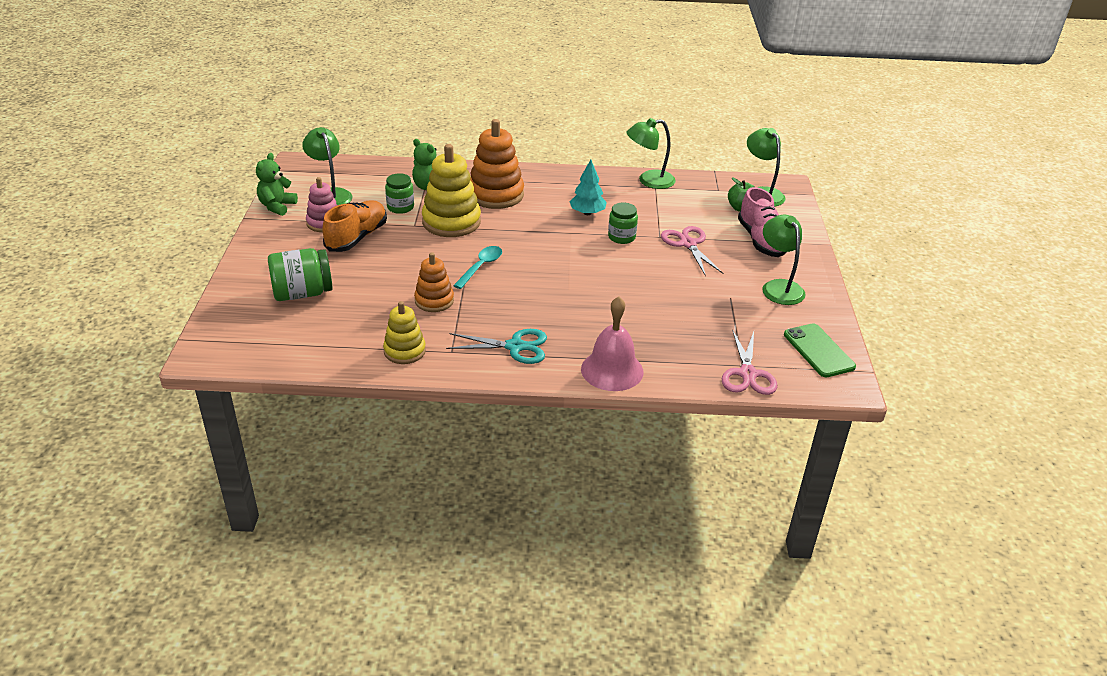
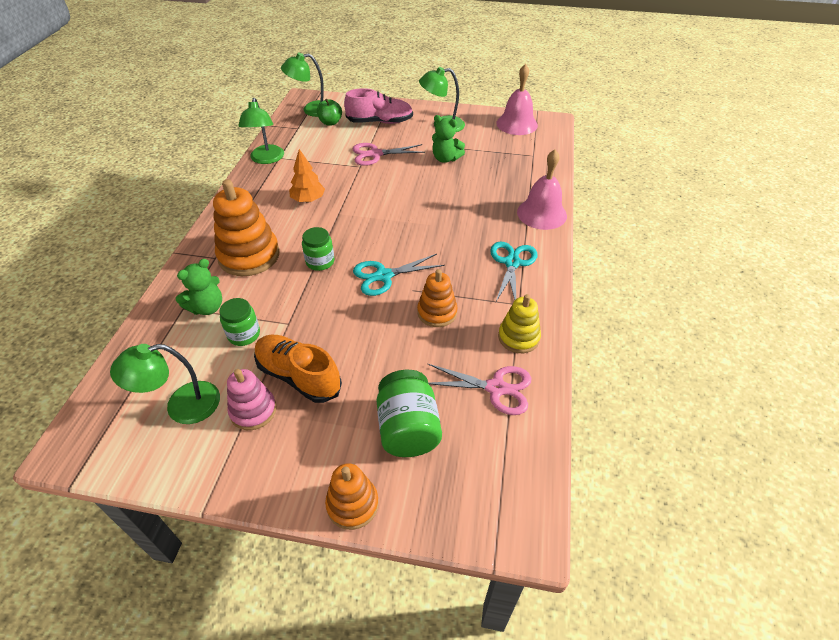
camera: 80 degrees left, 10 degrees up
(240, 274) = (352, 504): none -> orange stacking toy
(277, 206) = (187, 469): green teddy bear -> green teddy bear (445, 159)
(451, 222) = (292, 292): yellow stacking toy -> none
(481, 267) = (384, 276): turquoise spoon -> turquoise scissors
(587, 213) = (308, 200): turquoise tree -> orange tree
(621, 237) = (355, 186): green jar -> green jar (320, 262)
(747, 374) = (543, 155): pink scissors -> pink scissors (496, 388)
(818, 351) = (517, 124): green phone -> pink bell

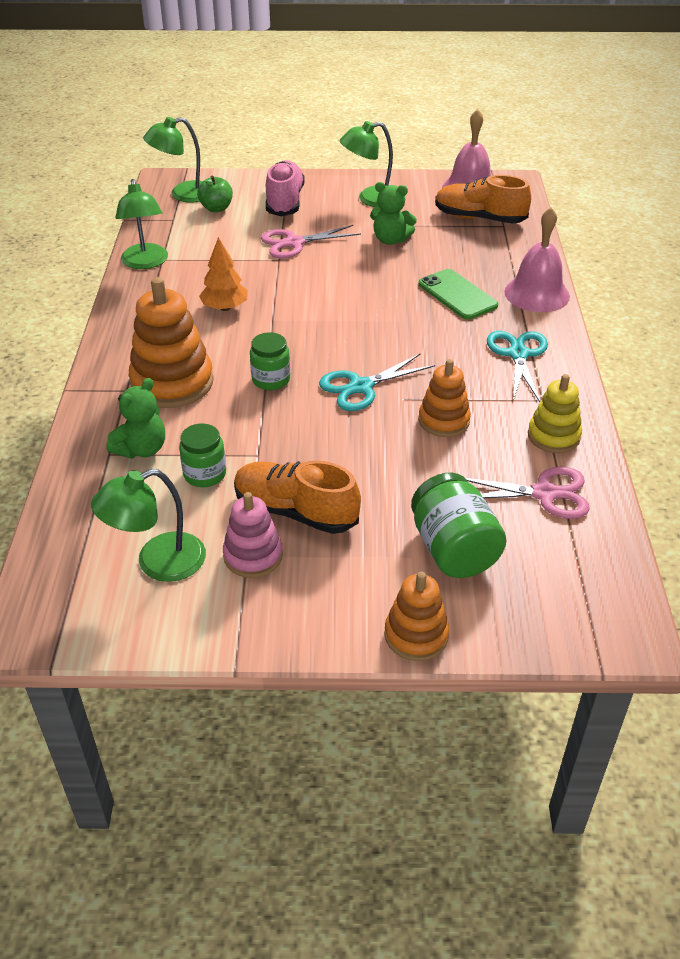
camera: 10 degrees left, 5 degrees down
(380, 122) = (285, 202): pink shoe -> pink shoe turned 75 degrees counterclockwise
(481, 208) = (457, 295): none -> green phone
(517, 148) = (479, 218): none -> orange shoe

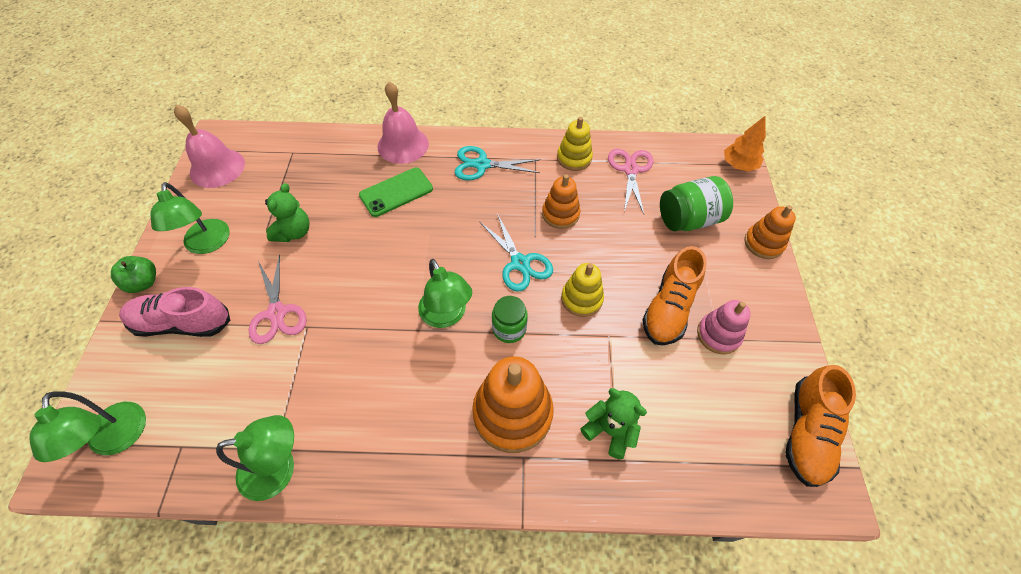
camera: 90 degrees left, 15 degrees up
(158, 562) = (739, 401): green lamp -> green lamp (446, 316)
(205, 474) = (636, 374): green jar -> none
(216, 208) = (171, 396): green apple -> green apple (143, 283)
(225, 307) = (389, 374): orange tree -> orange tree (738, 165)
(310, 435) = (581, 299): none -> yellow stacking toy
(479, 218) = (274, 166): orange shoe -> orange shoe (806, 433)

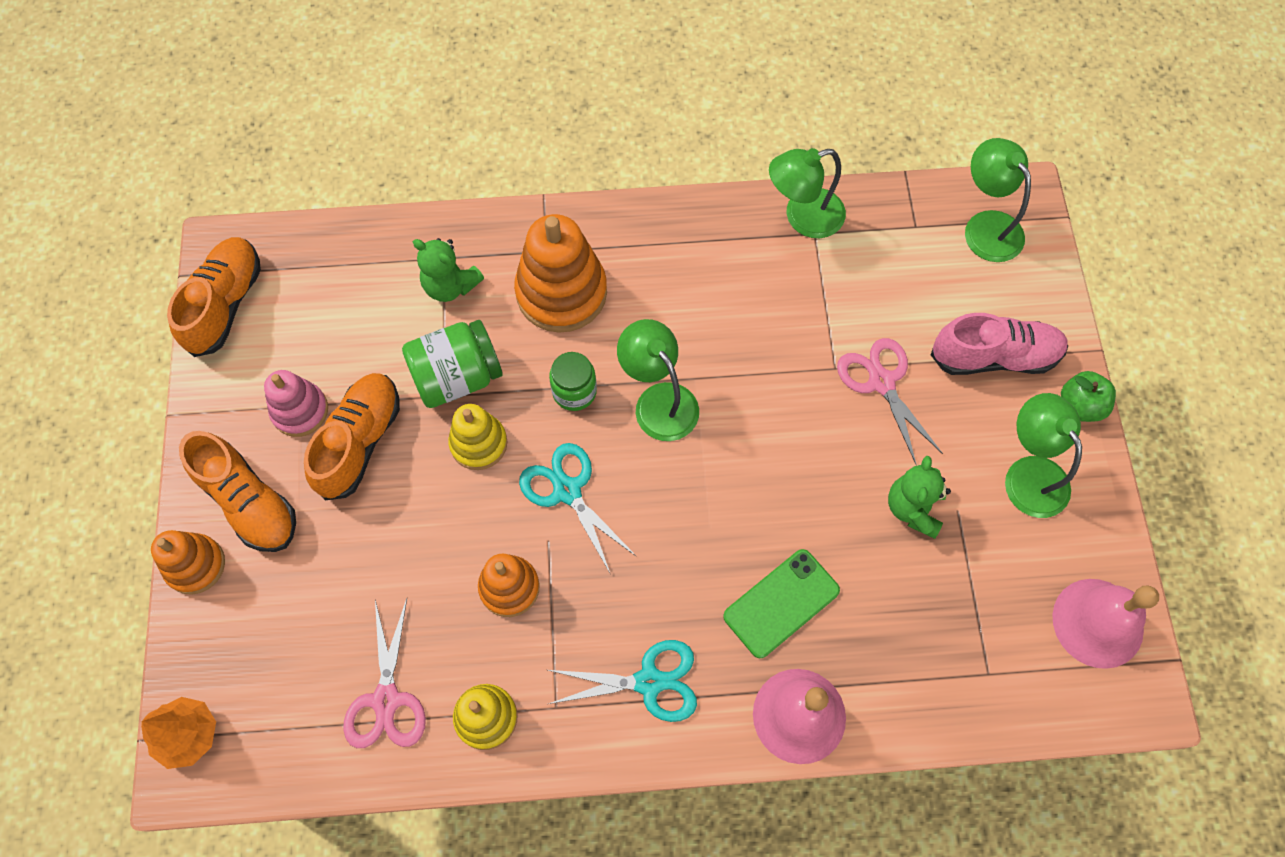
camera: 175 degrees right, 10 degrees up
(688, 219) = (303, 599): green jar -> green jar (457, 377)
(739, 277) = (249, 502): none -> orange shoe

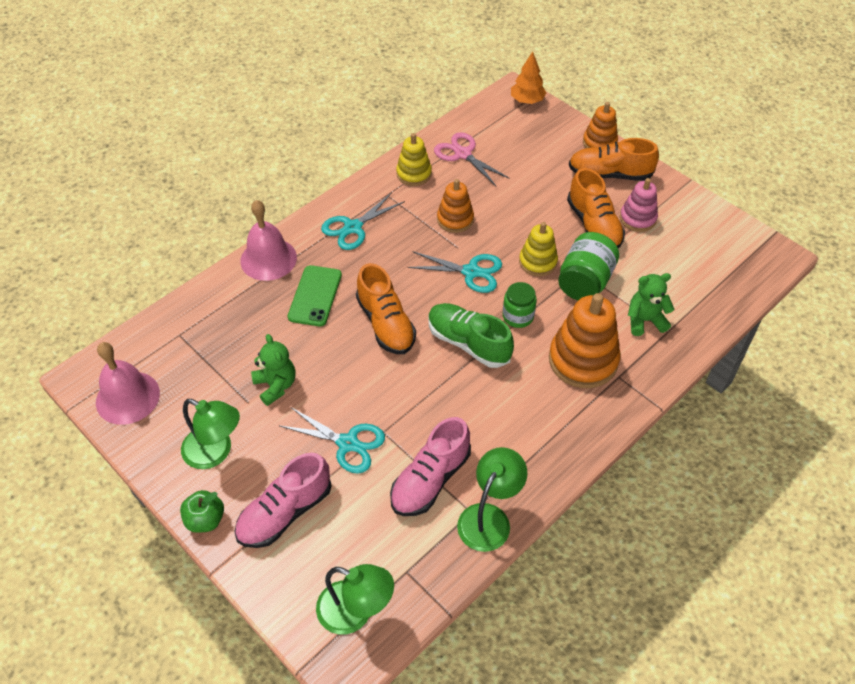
camera: 140 degrees right, 15 degrees down
(225, 304) = (737, 234): orange shoe -> orange shoe (386, 324)
(659, 400) = (468, 343): green lamp -> green shoe
(827, 288) = (430, 479): none -> pink shoe
(881, 382) = (347, 443): pink scissors -> turquoise scissors

